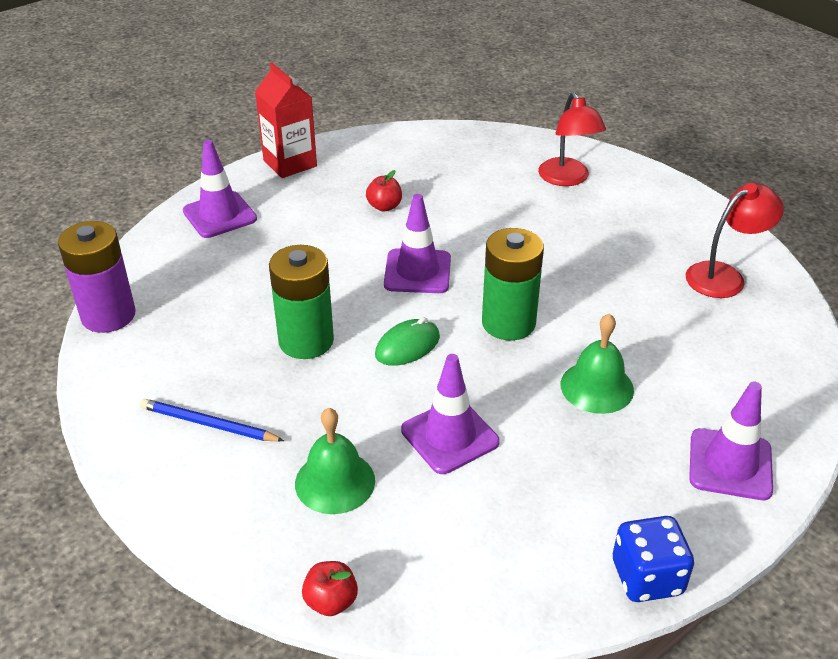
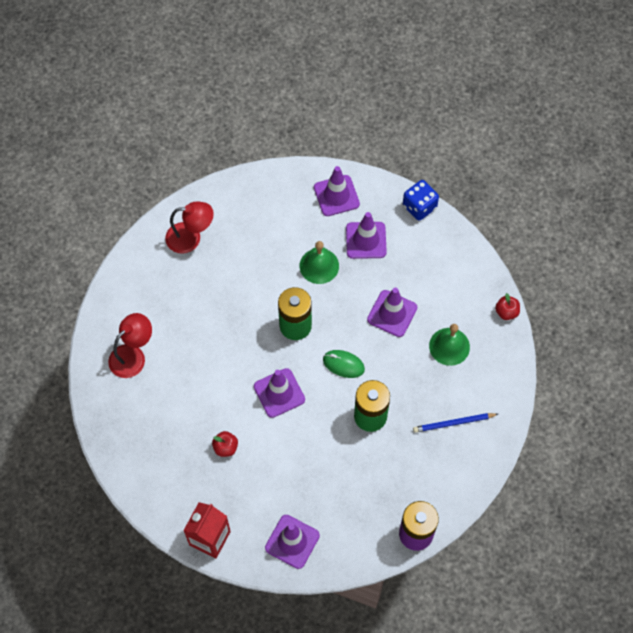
camera: 120 degrees left, 25 degrees up
(208, 424) = (453, 423): blue pencil -> blue pencil turned 90 degrees clockwise
(613, 464) = (366, 240): none -> purple traffic cone
(724, 276) = (191, 238): red lamp -> red lamp turned 150 degrees clockwise

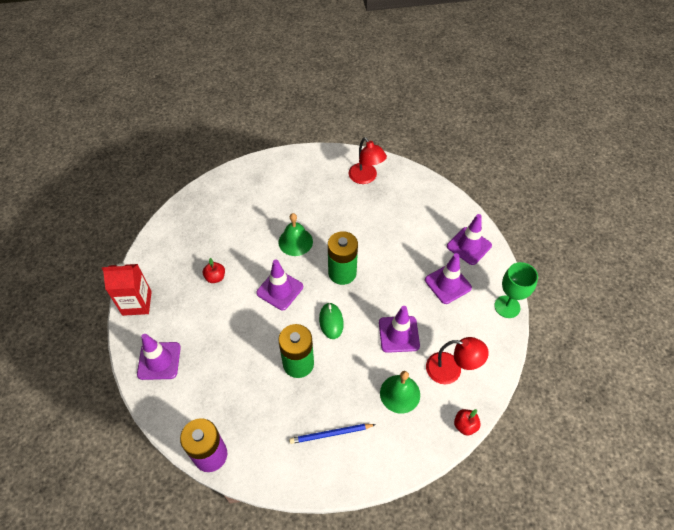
camera: 60 degrees right, 10 degrees down
(133, 355) = (255, 190): red lamp -> red lamp (451, 370)
(319, 266) = (402, 263): green bell -> green bell (295, 241)
(419, 207) = (507, 306): blue dice -> green goblet
(453, 423) = (331, 434): blue pencil -> blue pencil turned 60 degrees counterclockwise

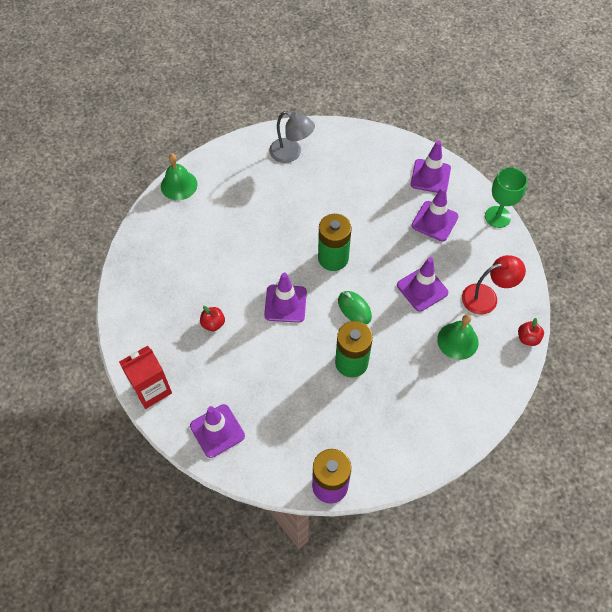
camera: 30 degrees left, 5 degrees up
(295, 241) = (267, 249): green bell -> green bell (179, 185)
(331, 434) = (423, 407): blue pencil -> none
(366, 178) = (291, 153): red lamp -> grey lamp

